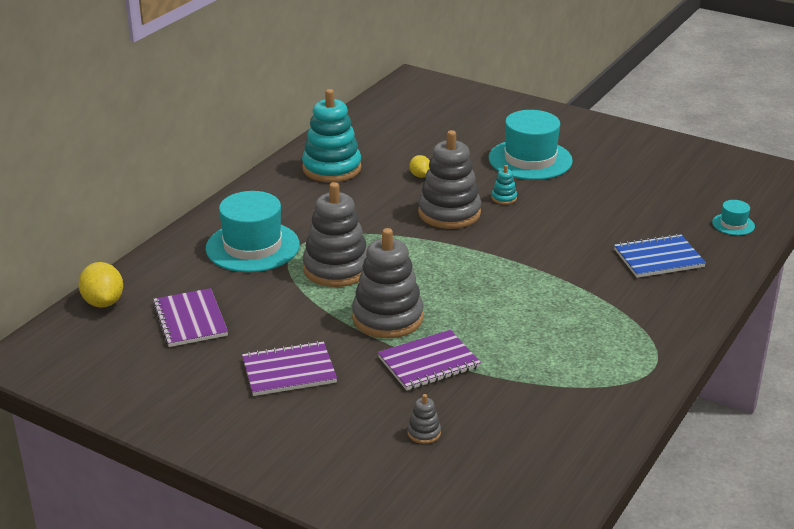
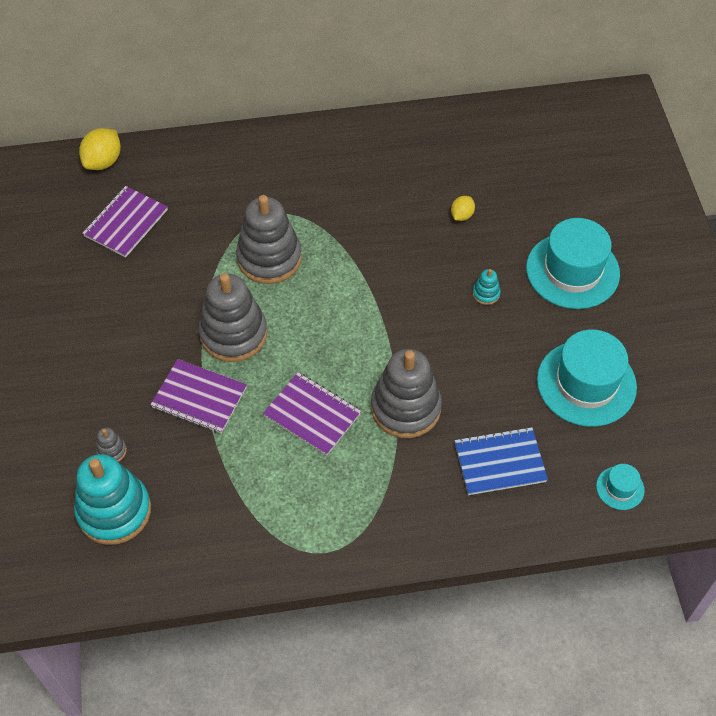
camera: 50 degrees right, 25 degrees up
(252, 247) = (250, 188): turquoise hat -> turquoise hat (586, 383)
(289, 371) = (116, 322): purple notebook -> purple notebook (312, 415)
(332, 168) = (411, 153): turquoise stacking toy -> turquoise stacking toy (114, 511)
(449, 213) = (423, 273): grey stacking toy -> grey stacking toy (405, 408)
(658, 258) = (500, 462): blue notebook -> blue notebook turned 45 degrees counterclockwise

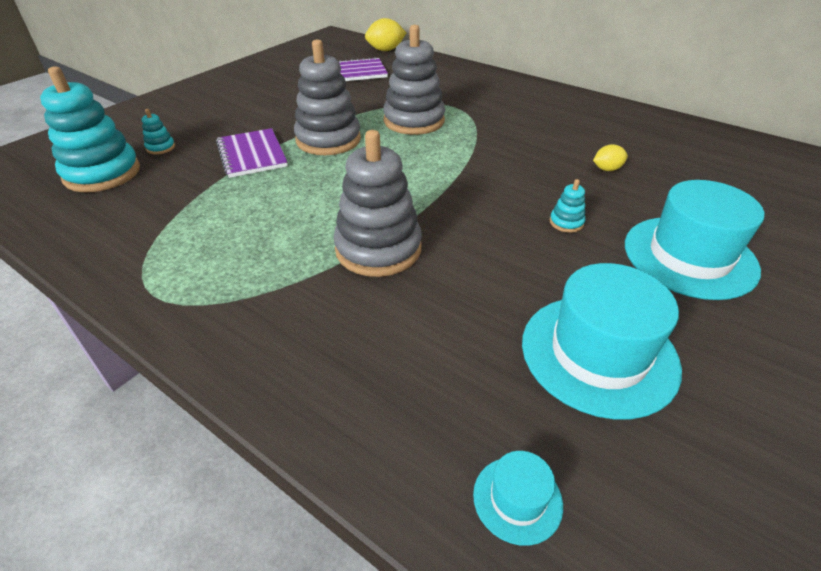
camera: 45 degrees right, 15 degrees down
(111, 451) = (160, 148): grey stacking toy -> turquoise stacking toy
(312, 415) = (302, 207): purple notebook -> none
(500, 462) = (402, 350): blue notebook -> none

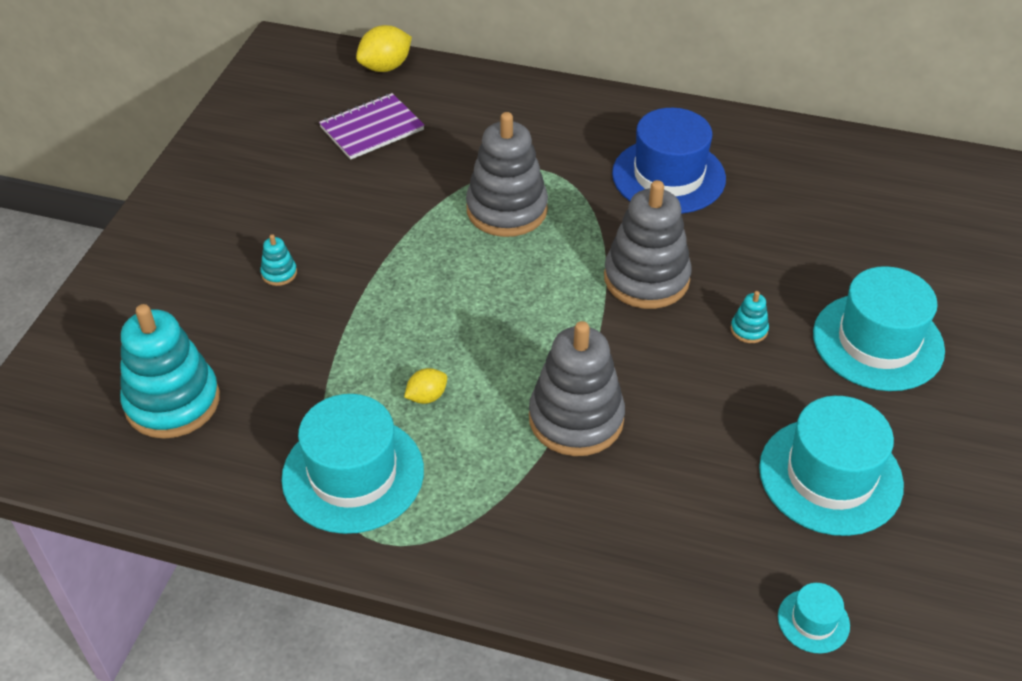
camera: 20 degrees left, 5 degrees up
(160, 148) = (211, 340): turquoise stacking toy -> turquoise stacking toy (279, 273)
(176, 243) = (353, 474): none -> turquoise hat
(252, 155) = (340, 321): purple notebook -> none
(328, 140) = (419, 271): grey stacking toy -> grey stacking toy (646, 278)
(545, 124) = (668, 176): none -> blue hat
(607, 169) = (763, 238): yellow lemon -> yellow lemon (427, 396)

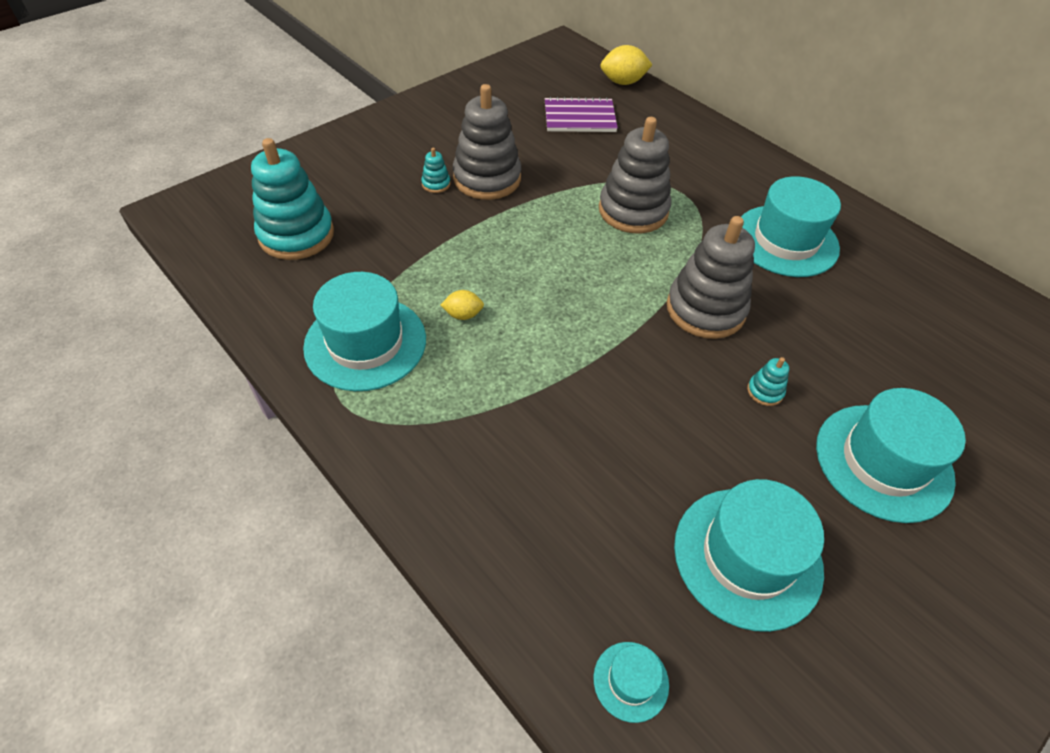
camera: 30 degrees right, 5 degrees up
(576, 419) = (561, 388): grey stacking toy -> grey stacking toy (487, 178)
(668, 176) = (785, 240): blue hat -> turquoise hat

